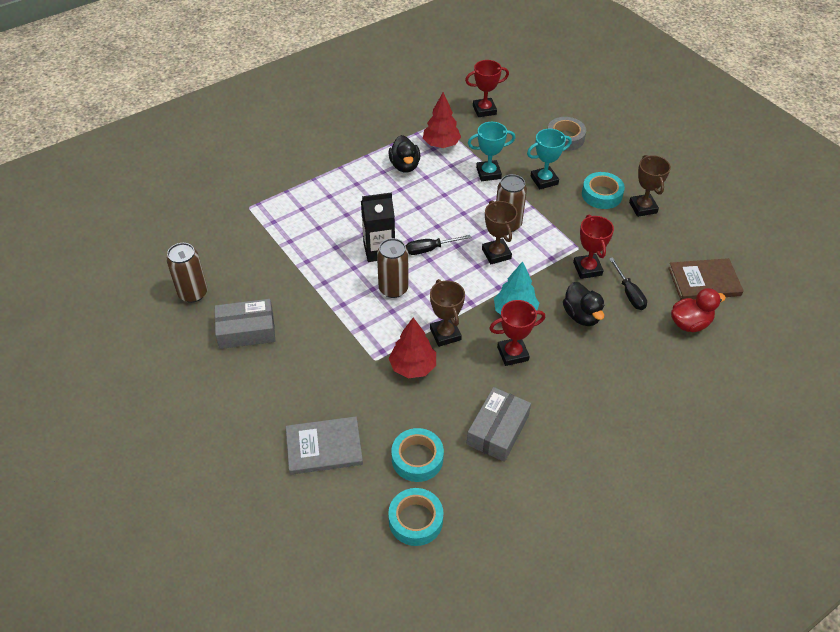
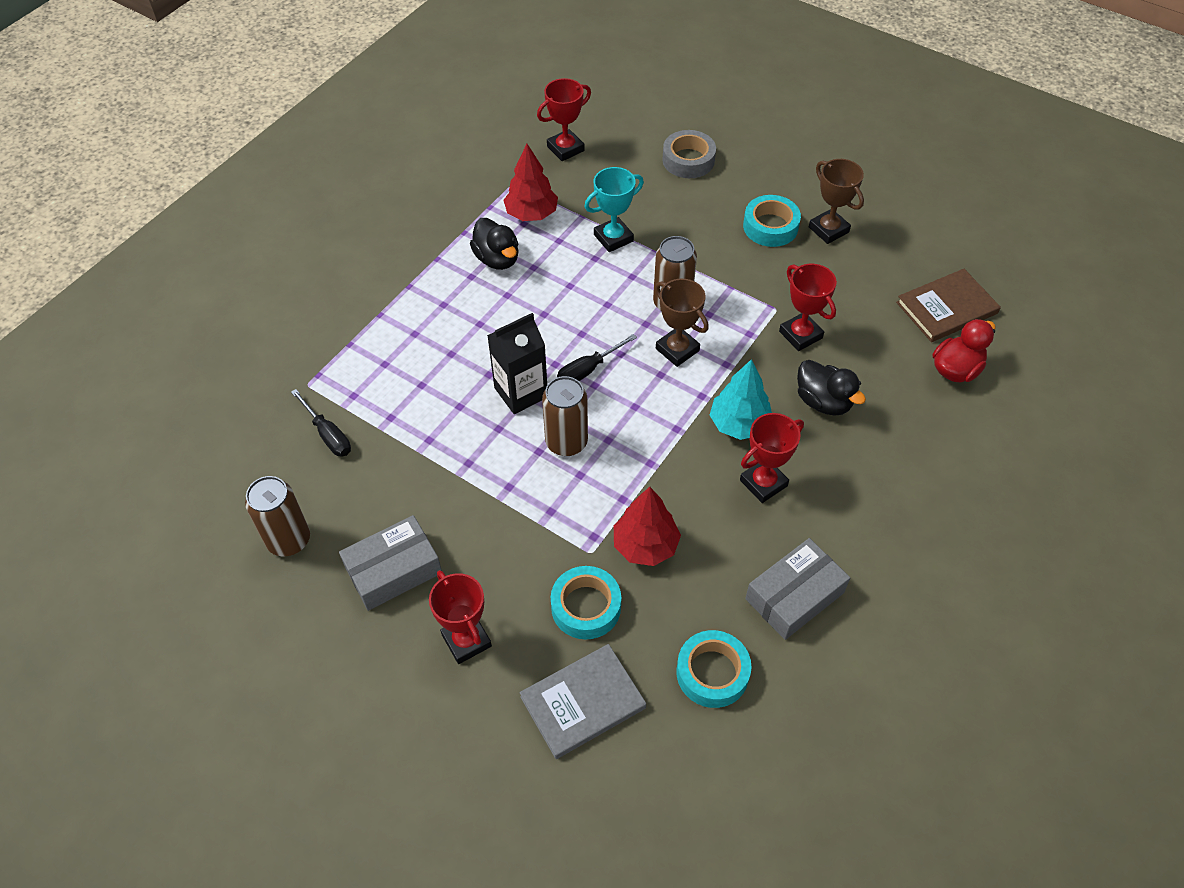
camera: 20 degrees left, 5 degrees up
(270, 386) = (466, 640): none -> red trophy
(415, 520) = (751, 760): turquoise tape -> turquoise tape (586, 607)
(445, 334) = (665, 485): brown trophy -> none
(497, 430) = (794, 595): grey box -> grey box turned 45 degrees clockwise
(544, 180) = (689, 227): turquoise trophy -> none
(629, 293) = (866, 352): black screwdriver -> black screwdriver (328, 434)

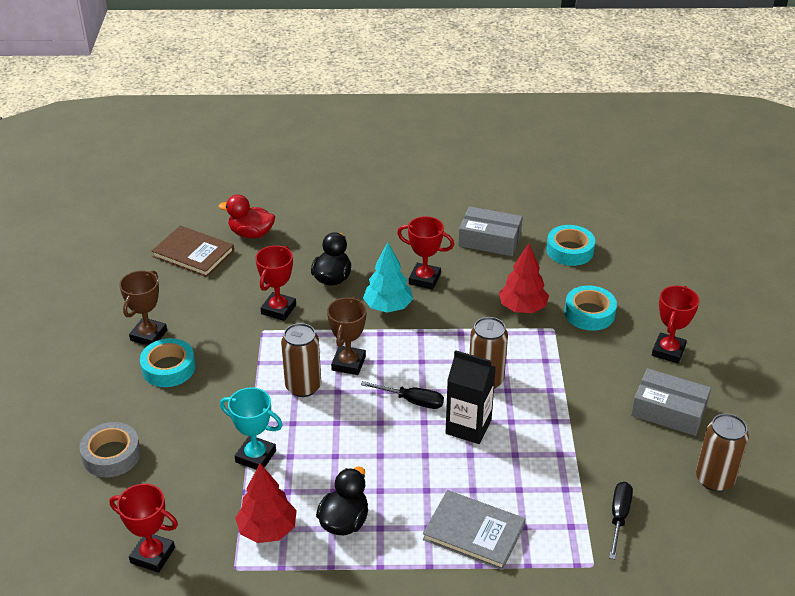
camera: 125 degrees left, 15 degrees down
(582, 702) = (643, 288): grey book -> grey book (474, 532)

